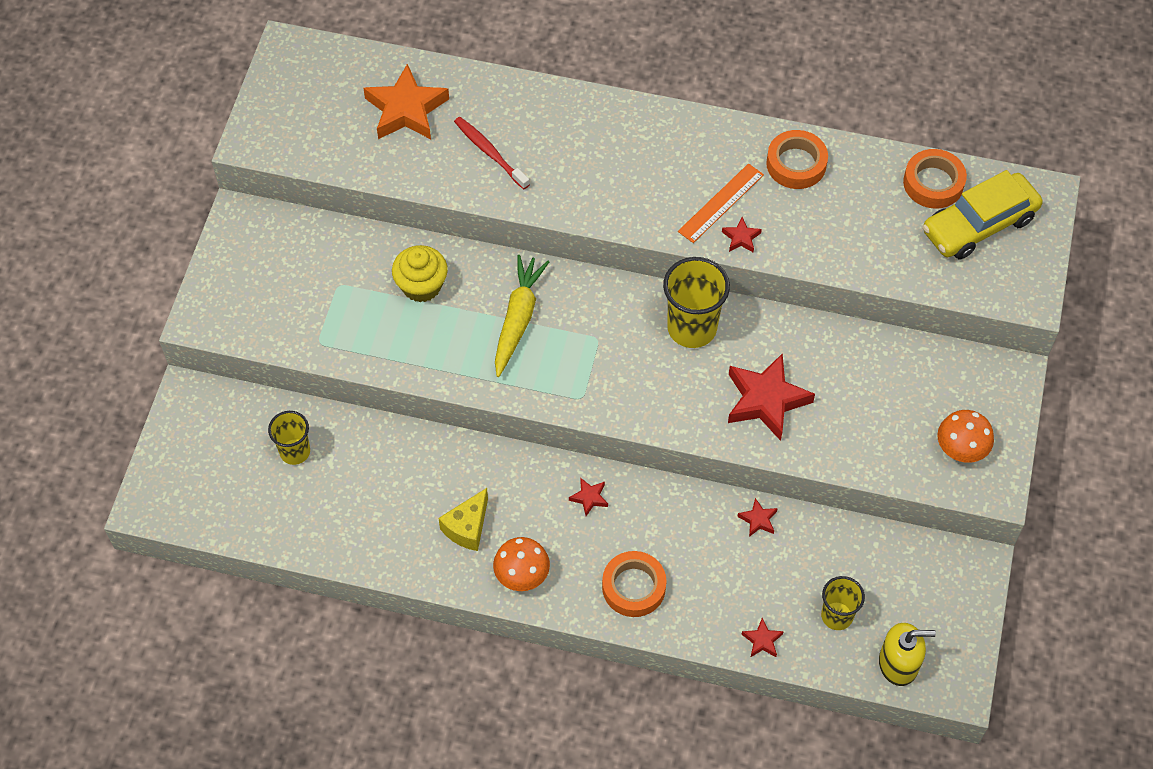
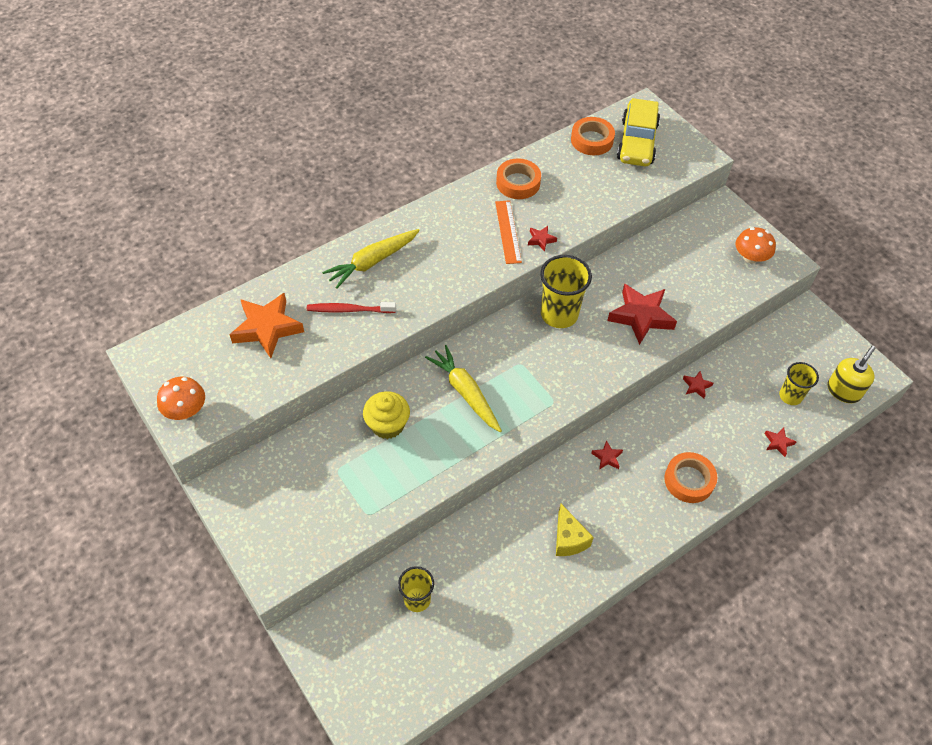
camera: 50 degrees left, 5 degrees down
(522, 574) = (629, 533): orange mushroom -> orange mushroom (185, 410)
(563, 126) = (372, 262): none -> yellow carrot

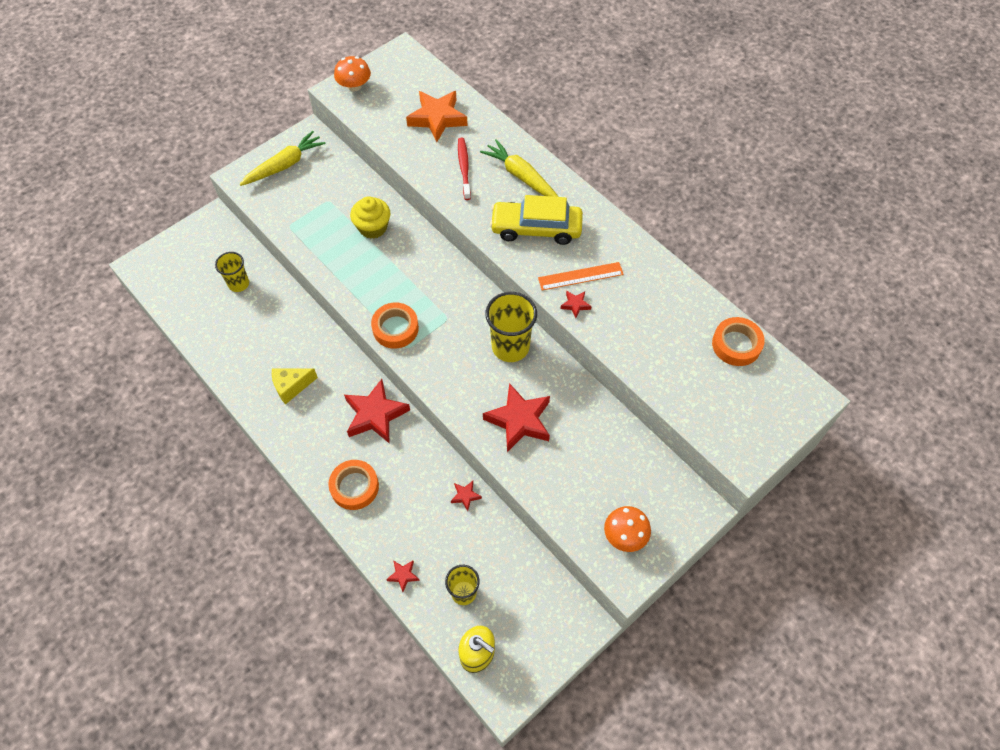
camera: 85 degrees right, 5 degrees up
(465, 392) = (410, 279): yellow carrot -> yellow carrot (285, 165)
(518, 183) = (650, 280): orange tape -> orange tape (395, 328)
(607, 457) = (375, 415): red star -> red star, size x2.24
(637, 142) = (747, 390): yellow car -> yellow car (536, 228)

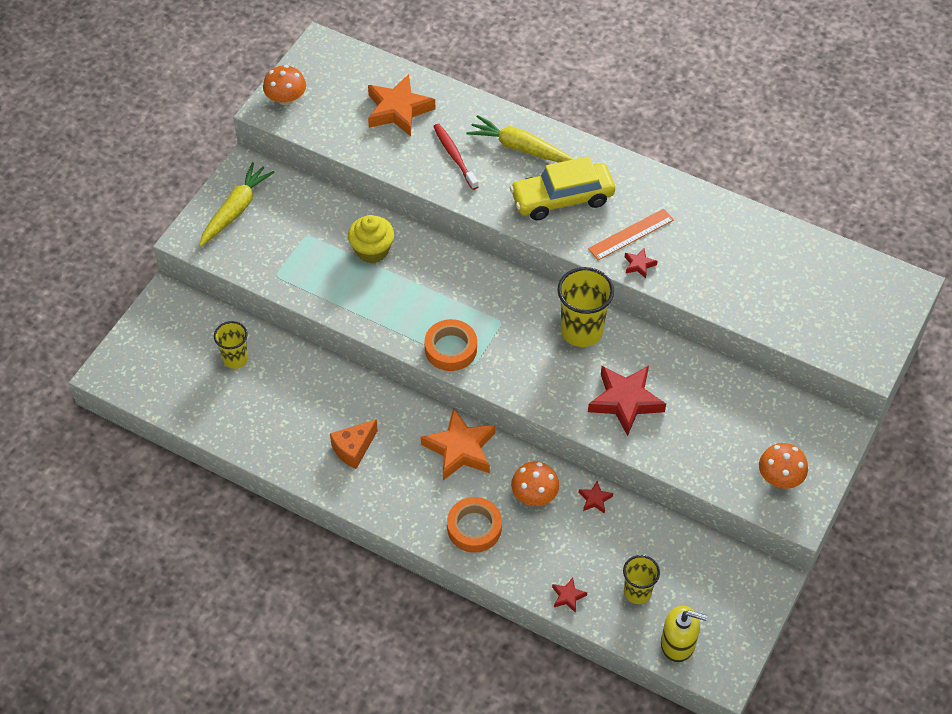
camera: 20 degrees left, 5 degrees down
(291, 387) = (353, 449): yellow cheese -> orange cheese
(375, 415) = (460, 449): red star -> orange star
(417, 474) = (534, 494): none -> orange mushroom
(736, 344) = (815, 256): orange tape -> none

